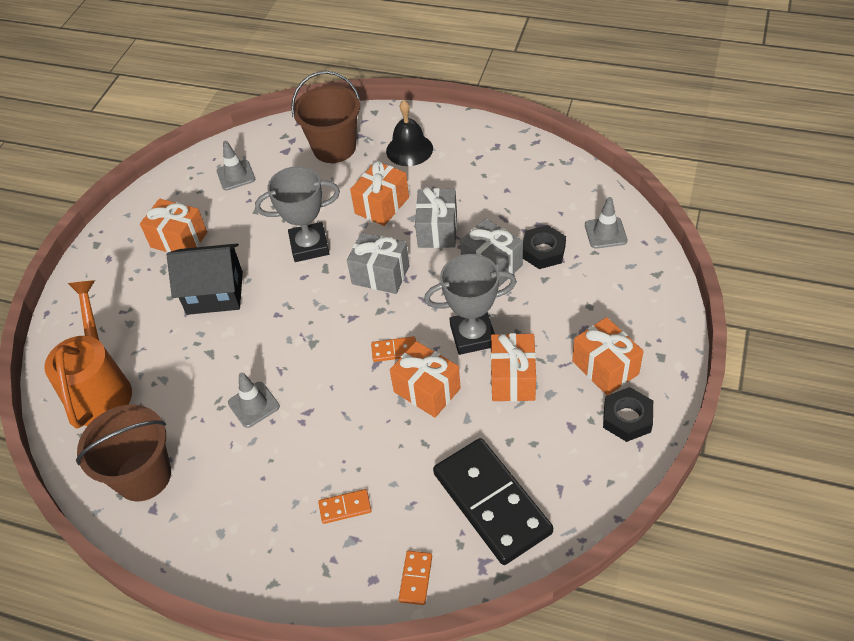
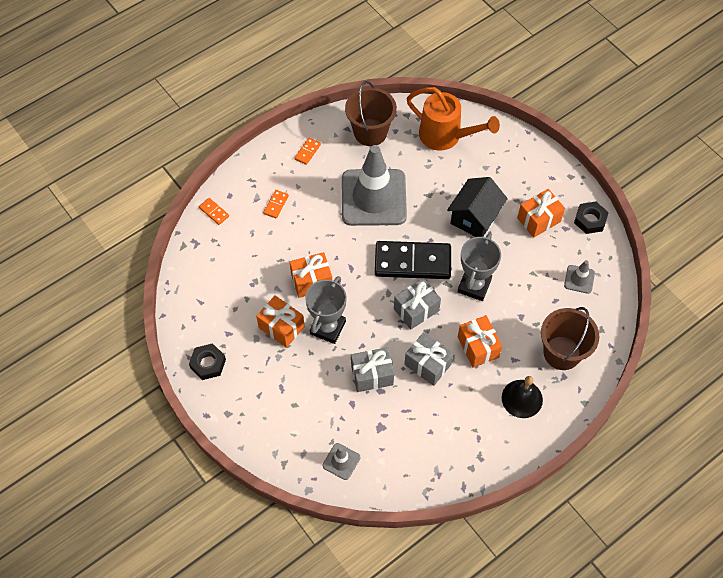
camera: 120 degrees right, 10 degrees up
(253, 405) = (373, 197): grey traffic cone -> grey traffic cone, size x2.42
(394, 350) = (352, 282): orange domino -> orange domino (307, 152)
(491, 503) = (221, 267): black domino -> black domino (412, 262)
(543, 251) = (357, 412): black nut -> black nut (590, 220)
(605, 367) = (247, 378): orange gift -> none

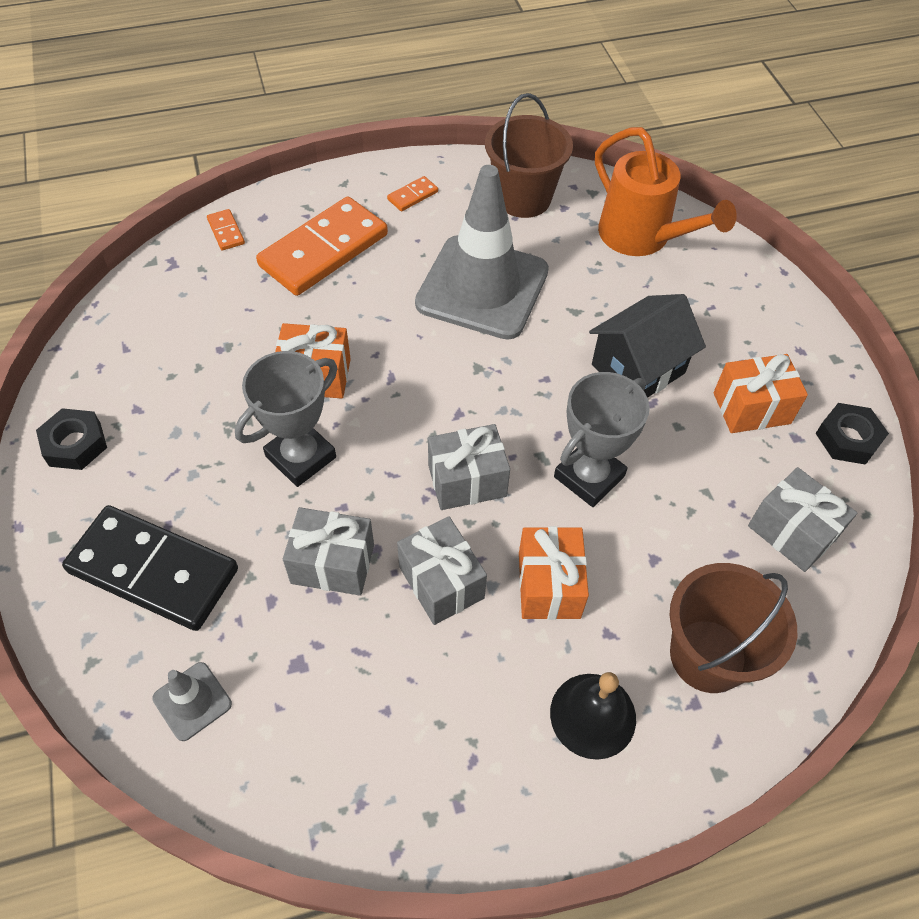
camera: 20 degrees right, 5 degrees down
(276, 205) = (324, 250): orange domino -> orange domino, size x2.46
(281, 327) = (226, 429): orange gift -> none
(412, 262) = (498, 402): black domino -> black domino (154, 570)
(579, 279) = (792, 532): grey traffic cone -> grey gift

